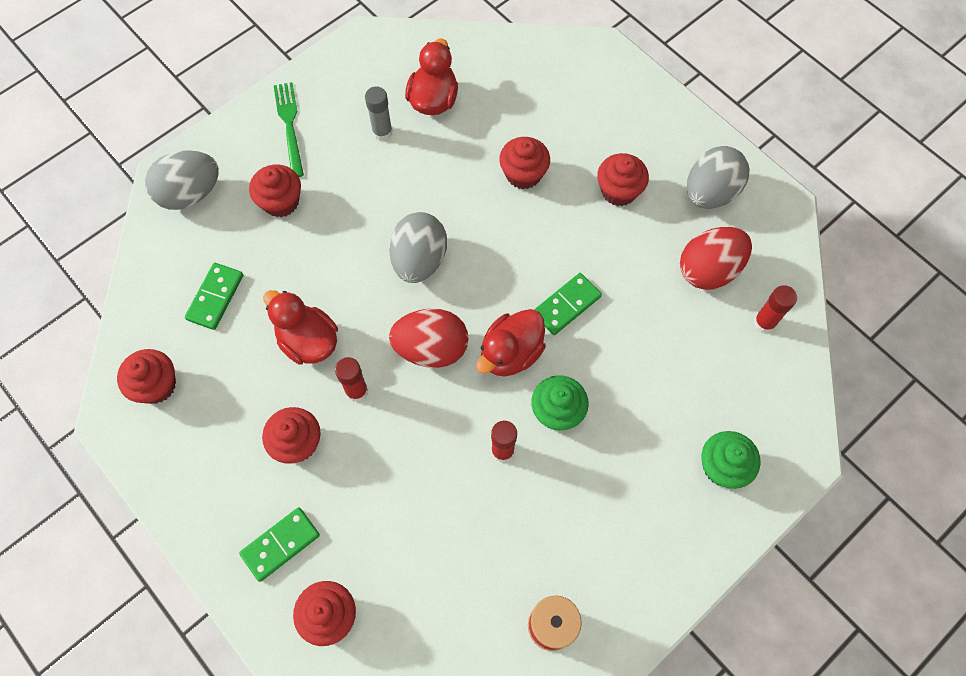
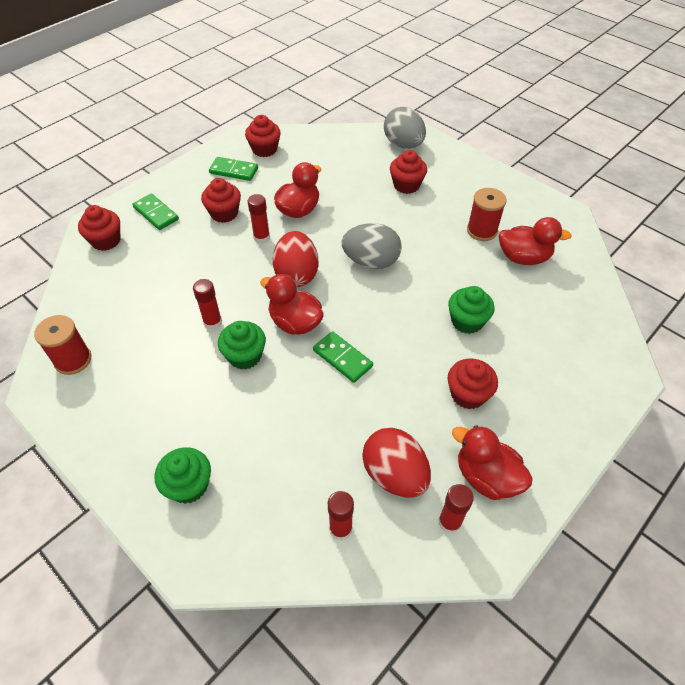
camera: 85 degrees right, 15 degrees down
(215, 297) = (327, 165): green domino -> green domino (234, 171)
(290, 125) = (472, 182): green fork -> none
(382, 132) = (482, 231): grey glue stick -> red spool
(523, 174) = (467, 321): red cupcake -> green cupcake
(710, 192) = (486, 477): grey egg -> red duck
(755, 230) = (449, 522): none -> red glue stick

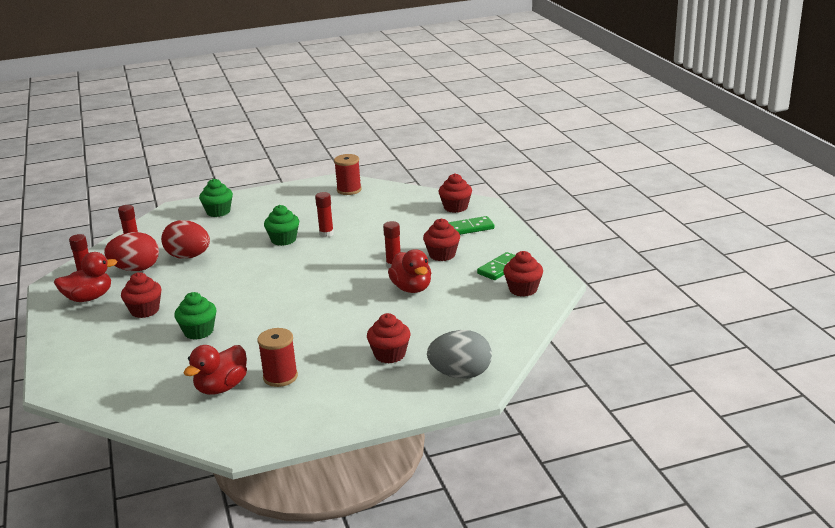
camera: 120 degrees right, 25 degrees down
(295, 323) = (289, 262): red duck -> none
(296, 274) = (335, 272): red egg -> red egg (188, 256)
(342, 358) = (236, 272): green domino -> none
(371, 262) = (311, 307): grey egg -> none

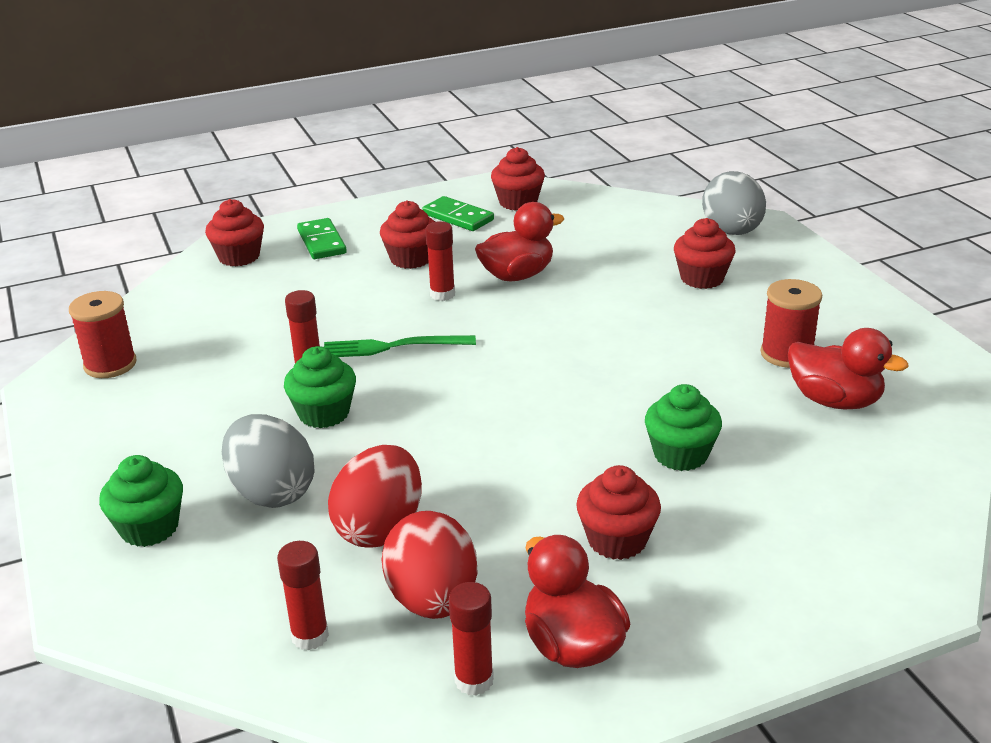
camera: 95 degrees left, 5 degrees up
(228, 233) = (272, 492): none -> grey egg
(339, 253) = (392, 347): none -> green fork

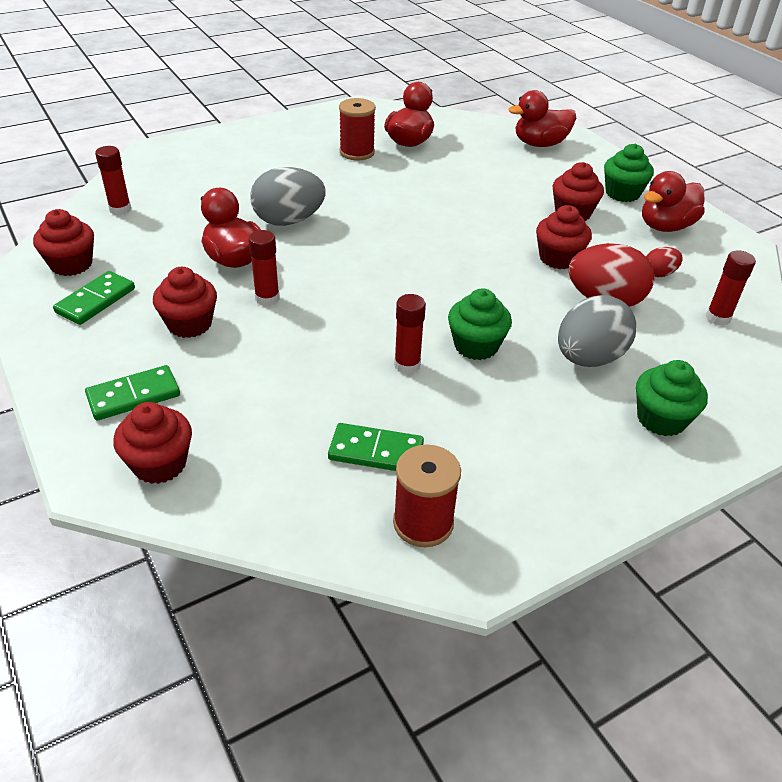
camera: 100 degrees left, 10 degrees up
(201, 346) = (376, 451): none -> green domino
(392, 347) = (364, 319): green fork -> none
(433, 600) = (659, 274): red egg -> red egg, size x0.50
(474, 680) = (711, 256): red glue stick -> red glue stick (120, 209)
(680, 454) = (481, 191): green cupcake -> green cupcake (622, 193)
(702, 278) = (248, 176): red cupcake -> red cupcake (558, 258)
(732, 232) = (169, 161): grey egg -> grey egg (288, 221)
(870, 543) = (540, 144): none -> red duck

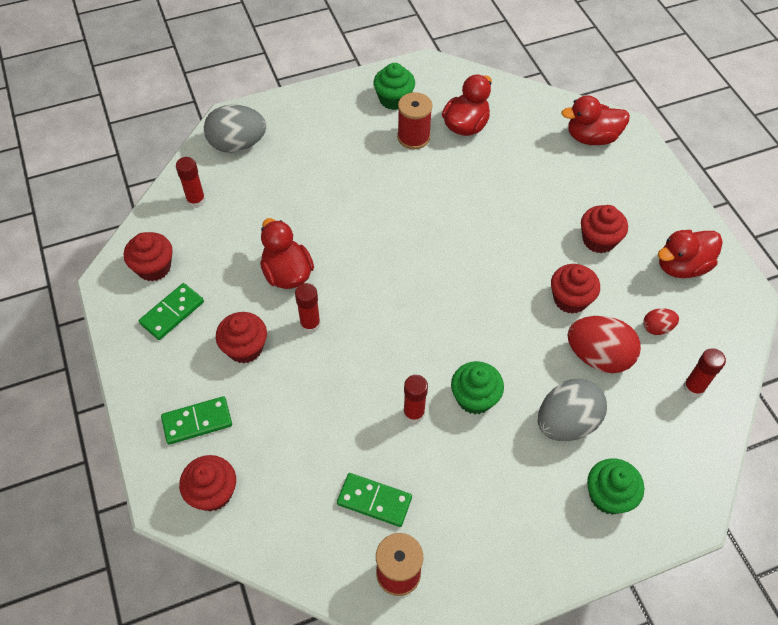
camera: 10 degrees right, 15 degrees up
(288, 221) = (339, 228): grey egg -> grey egg (237, 144)
(622, 193) = (653, 216): green cupcake -> green cupcake (394, 99)

